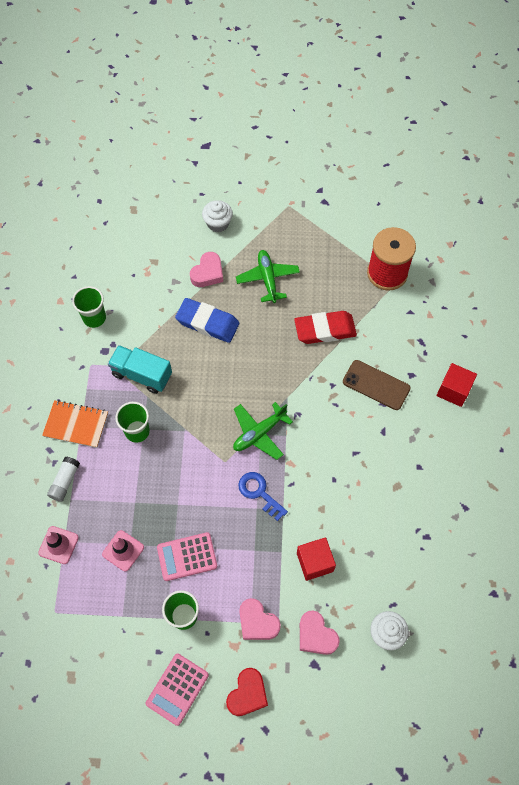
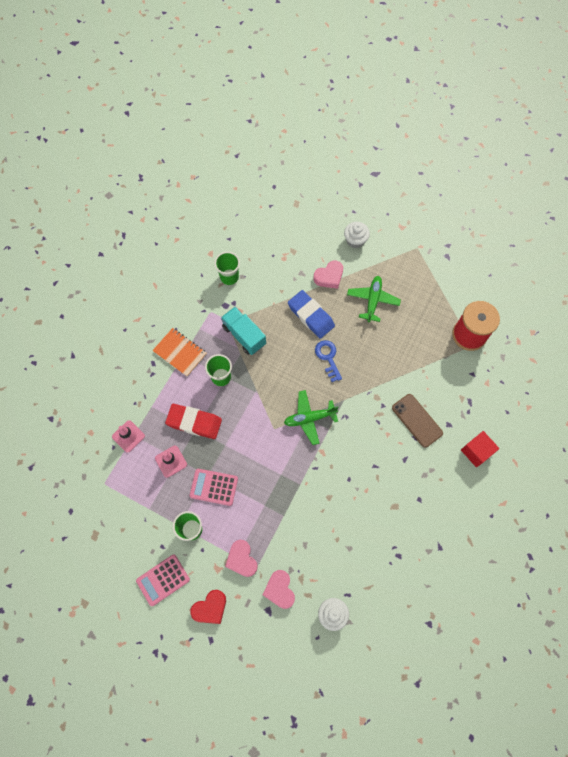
camera: 25 degrees right, 5 degrees up
(65, 481) = (153, 392): white glue stick -> none
(259, 493) = (288, 464): blue key -> blue key (328, 357)
(315, 562) = (304, 535): red cube -> none
(325, 330) = (398, 359): red eraser -> red eraser (194, 422)

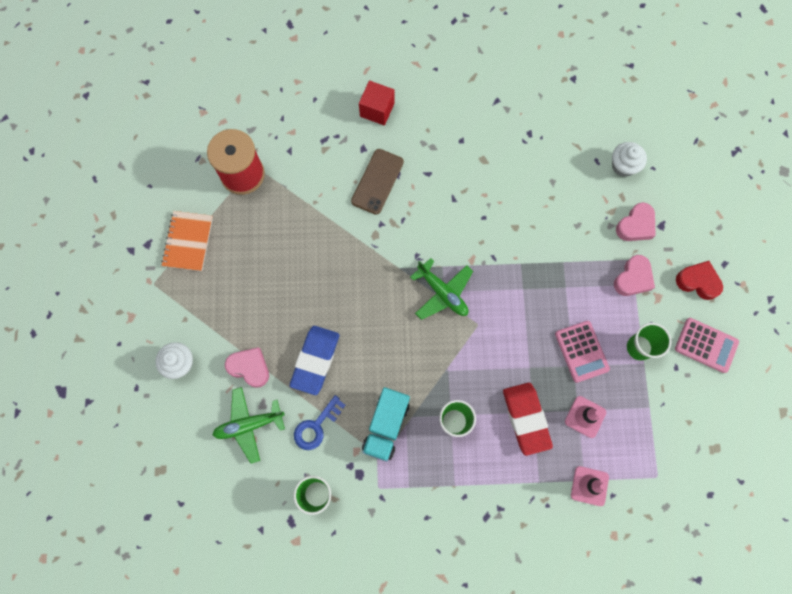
camera: 120 degrees left, 5 degrees up
(180, 352) = (453, 491): orange notebook -> orange notebook (188, 242)
(328, 357) = (358, 312): blue key -> blue key (316, 426)
(372, 300) = (255, 299): green plane -> green plane (249, 425)

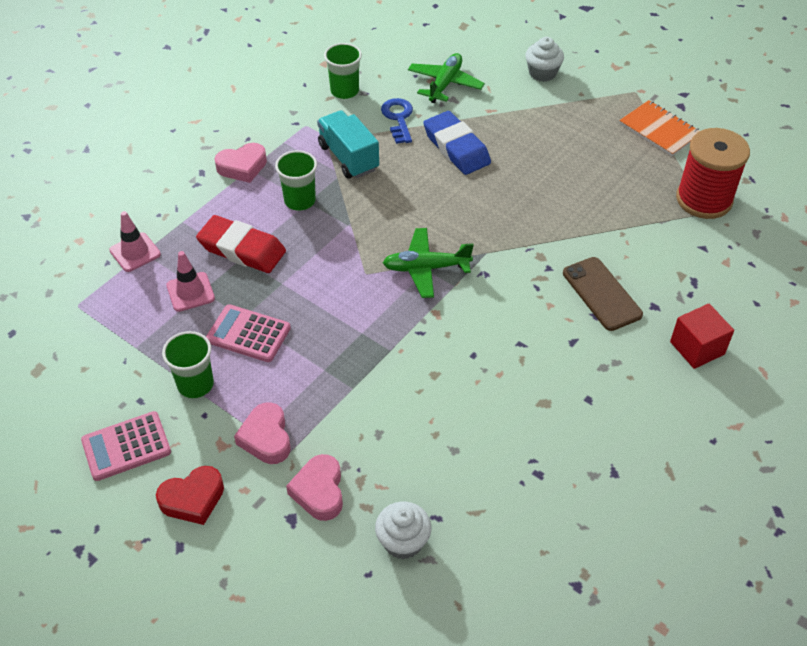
camera: 130 degrees right, 25 degrees down
(249, 368) = (494, 108): pink heart -> pink heart (242, 167)

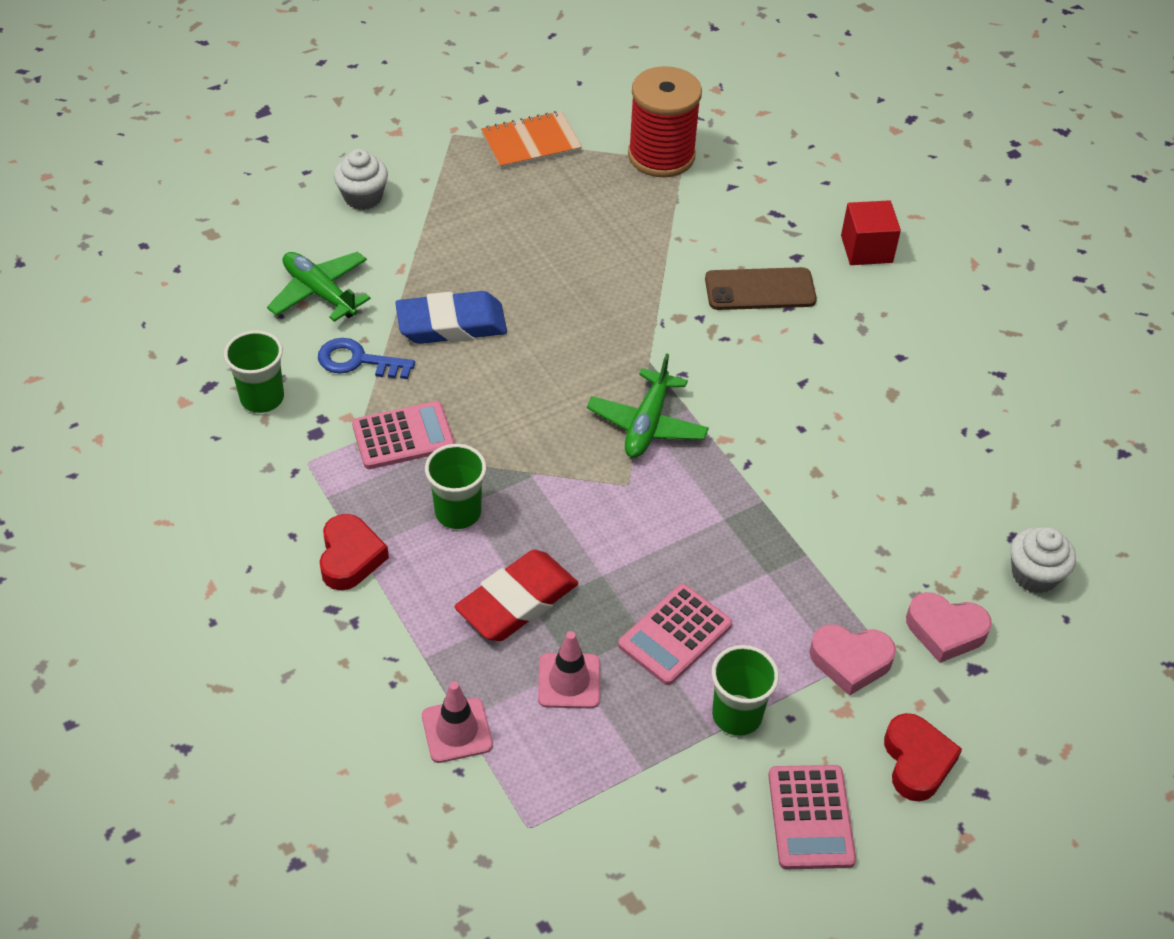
camera: 70 degrees left, 0 degrees up
(242, 167) = (350, 557): pink heart -> red heart
(348, 157) = (403, 436): turquoise truck -> pink calculator

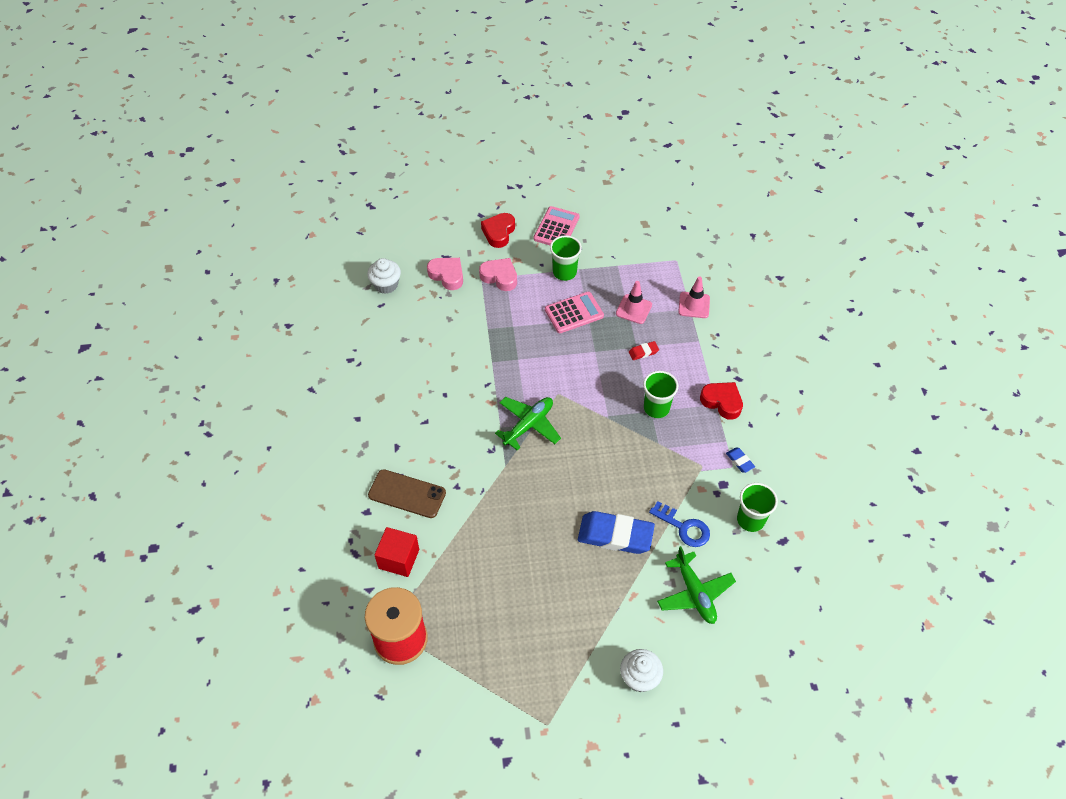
camera: 155 degrees left, 5 degrees up
(297, 473) = (740, 461): none -> blue eraser
(350, 557) = (722, 402): red heart -> red heart turned 105 degrees clockwise
(403, 436) = (671, 464): pink calculator -> none
(517, 602) = (643, 352): red eraser -> red eraser, size x0.44
(531, 143) = (490, 691): orange notebook -> none
(866, 249) = (318, 501): red cube -> red cube (399, 559)

